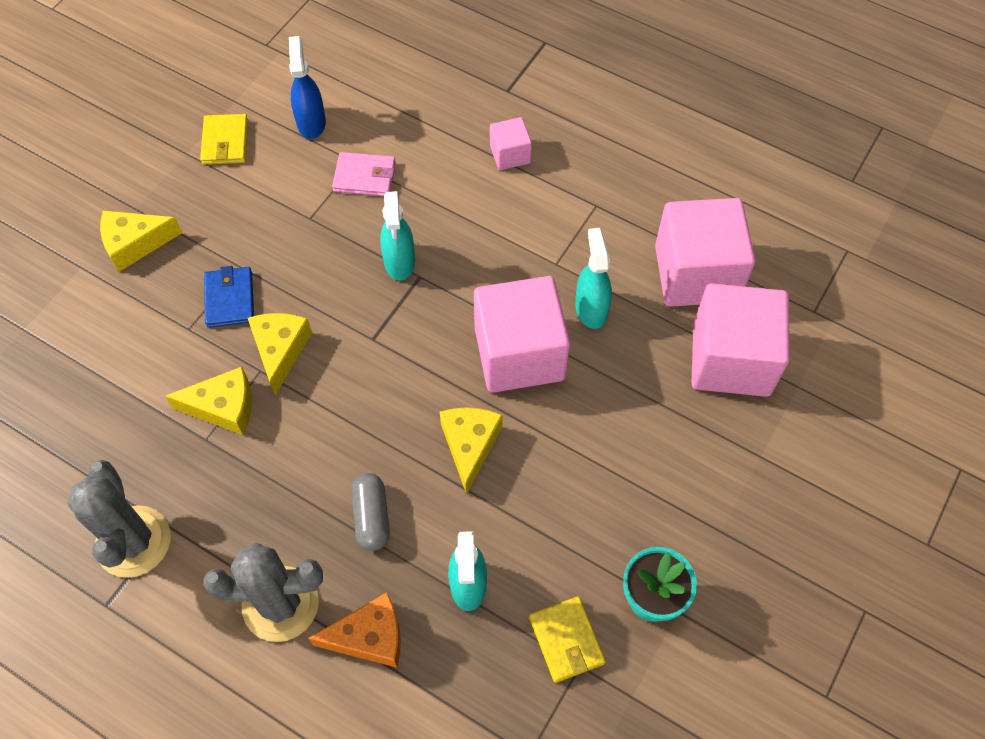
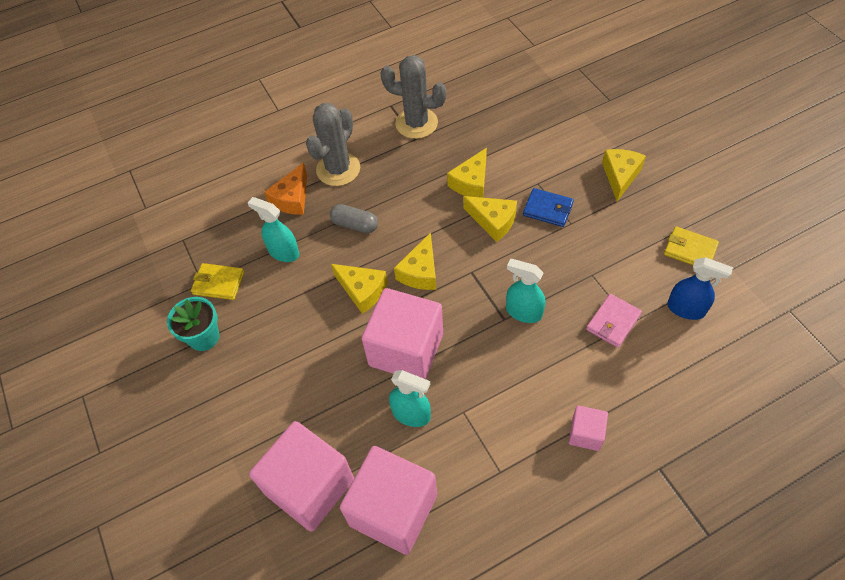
camera: 125 degrees right, 5 degrees down
(404, 394) = (420, 272): none -> yellow cheese

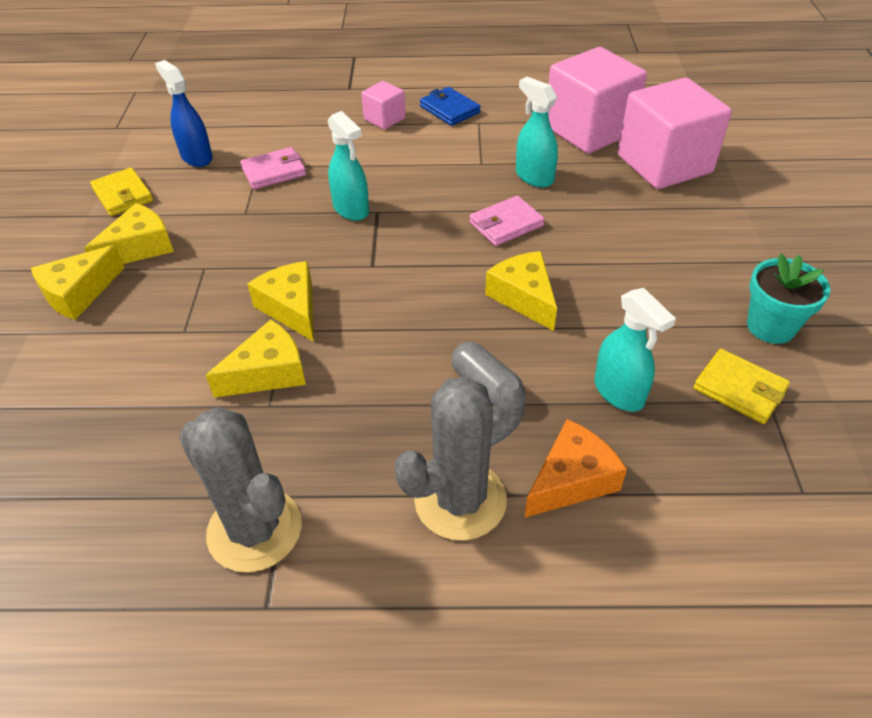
camera: 155 degrees left, 10 degrees down
(406, 349) = (506, 224): pink cube -> pink wallet
(420, 272) = (434, 289): yellow cheese -> yellow cheese (140, 247)
(548, 209) = (211, 293): blue wallet -> blue wallet (450, 109)

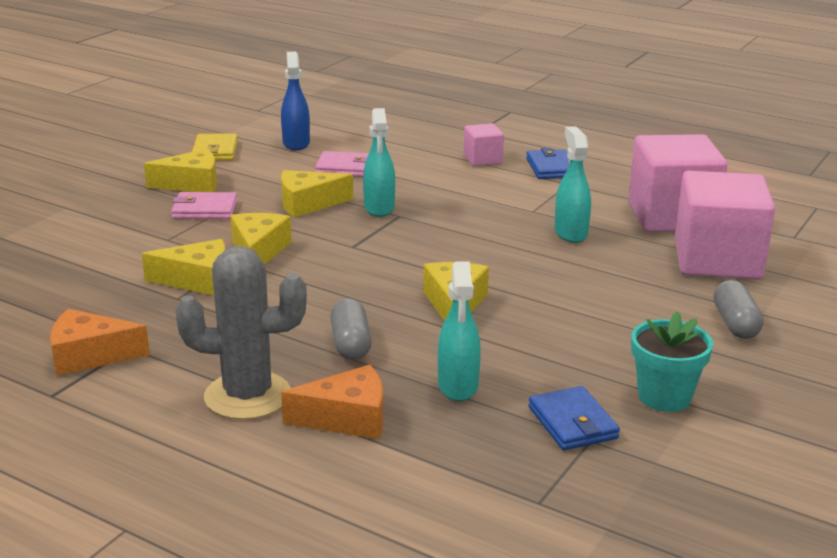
camera: 30 degrees right, 20 degrees down
(79, 293) = (121, 197): yellow cheese -> yellow cheese (308, 204)
(254, 529) = (89, 356): grey cactus -> orange cheese
(506, 224) = (501, 255): pink wallet -> pink wallet (205, 210)
(739, 226) = (735, 324): none -> grey capsule
(739, 389) = (572, 423): yellow wallet -> blue wallet

